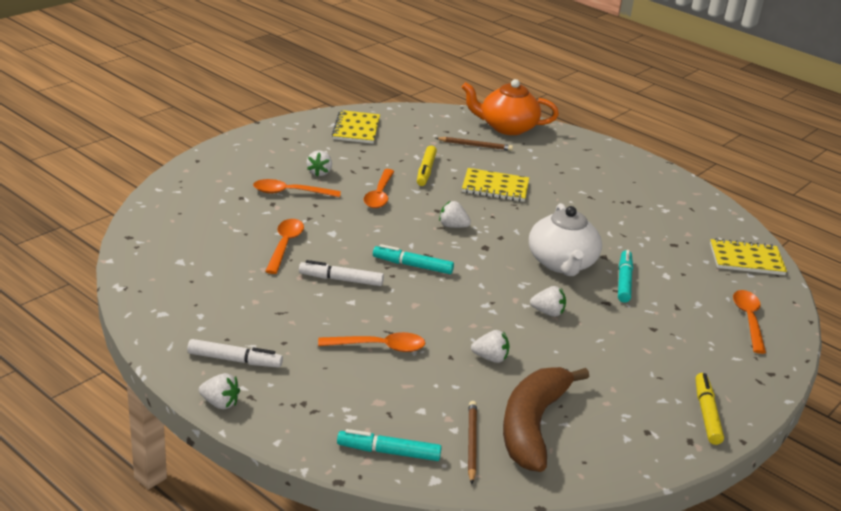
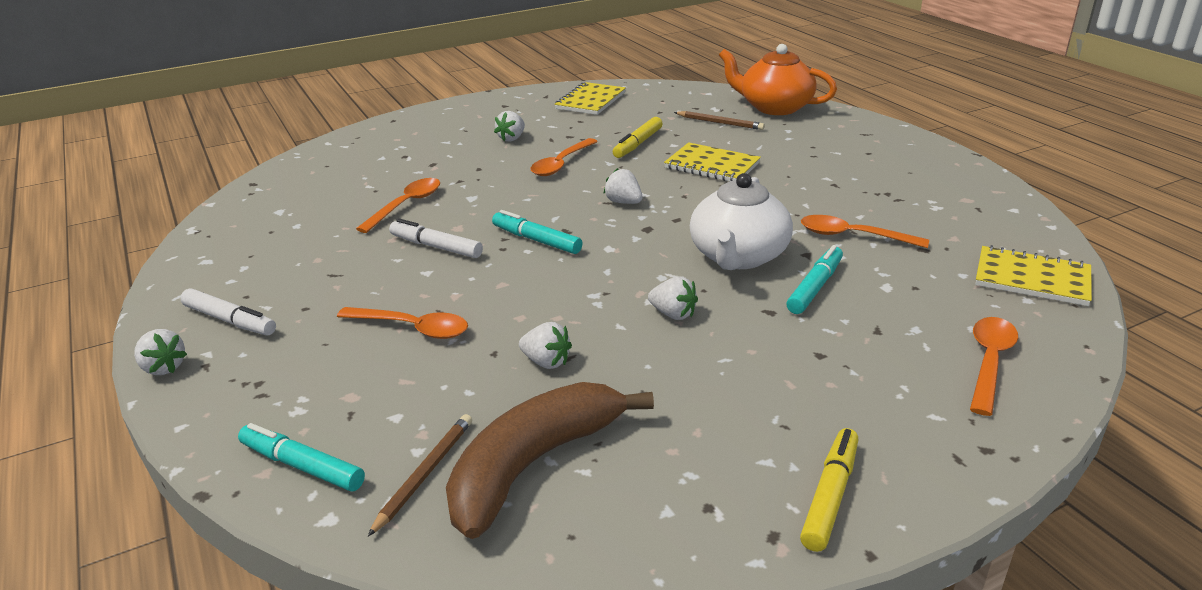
camera: 25 degrees right, 0 degrees up
(290, 192) = (461, 155): orange spoon -> orange spoon (853, 236)

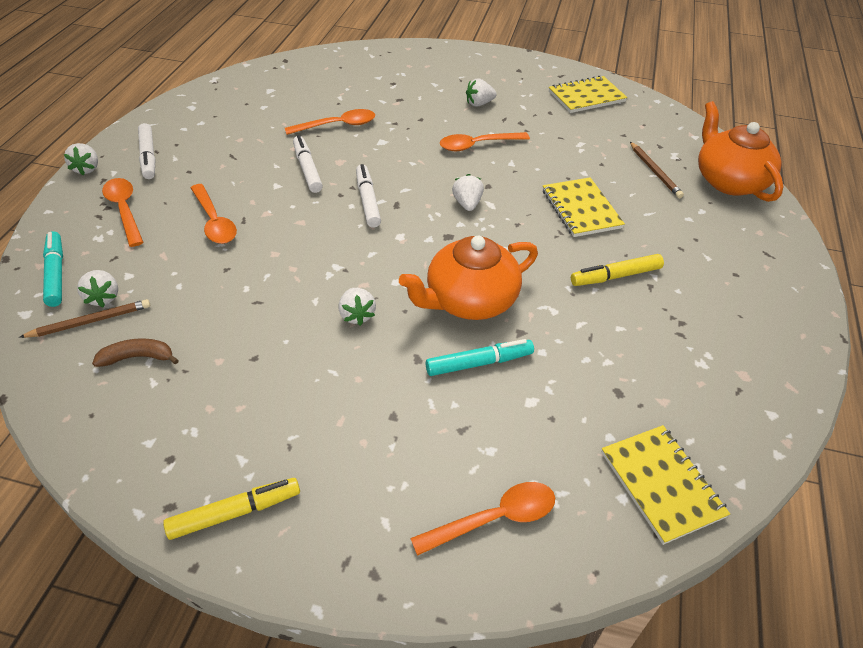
camera: 40 degrees right, 15 degrees up
(533, 465) = (138, 357): brown banana -> brown banana, size x0.45
(536, 240) = (368, 201): turquoise marker -> white marker
(546, 362) = (240, 296): white strawberry -> white strawberry (103, 297)
(638, 144) = (558, 157): yellow marker -> yellow marker (615, 276)
(738, 256) = (469, 300): white teapot -> orange teapot
(853, 236) = (582, 341): orange spoon -> orange spoon (124, 210)

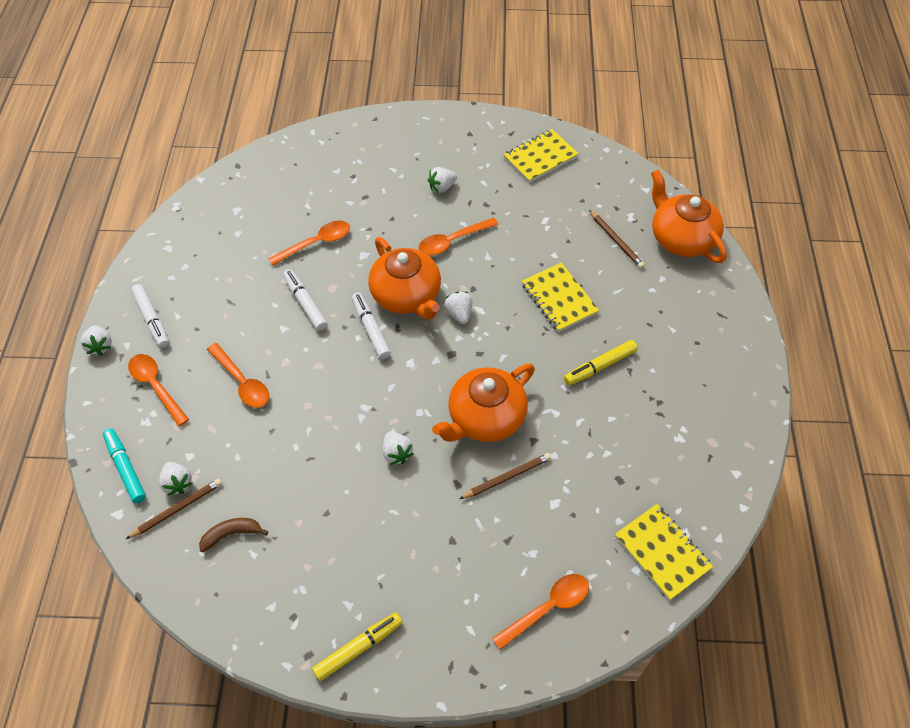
camera: 10 degrees left, 10 degrees up
(415, 180) = (407, 296): none -> orange teapot
(479, 363) = (507, 477): turquoise marker -> brown pencil

